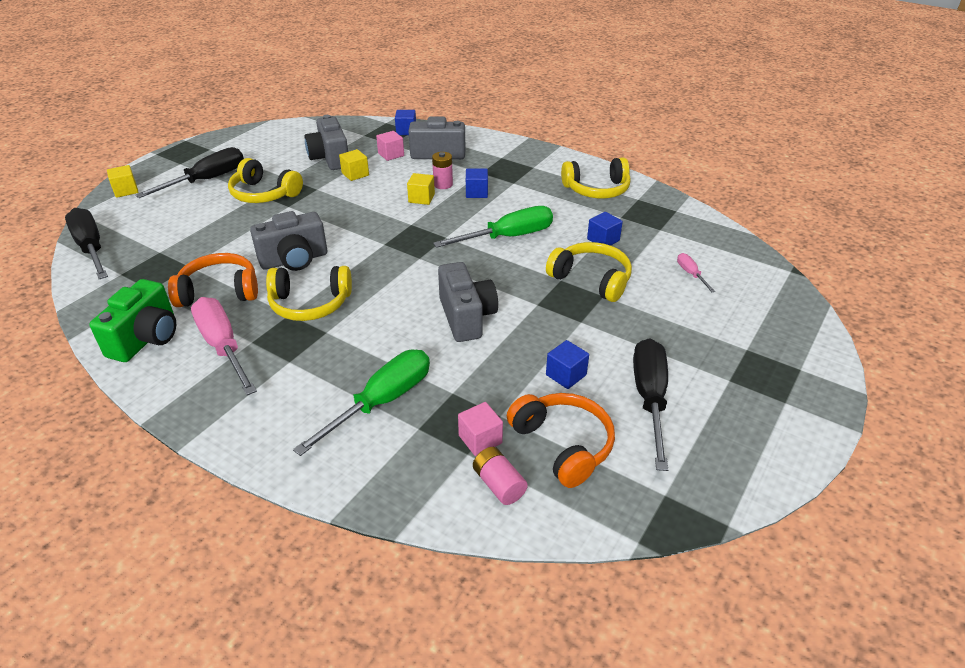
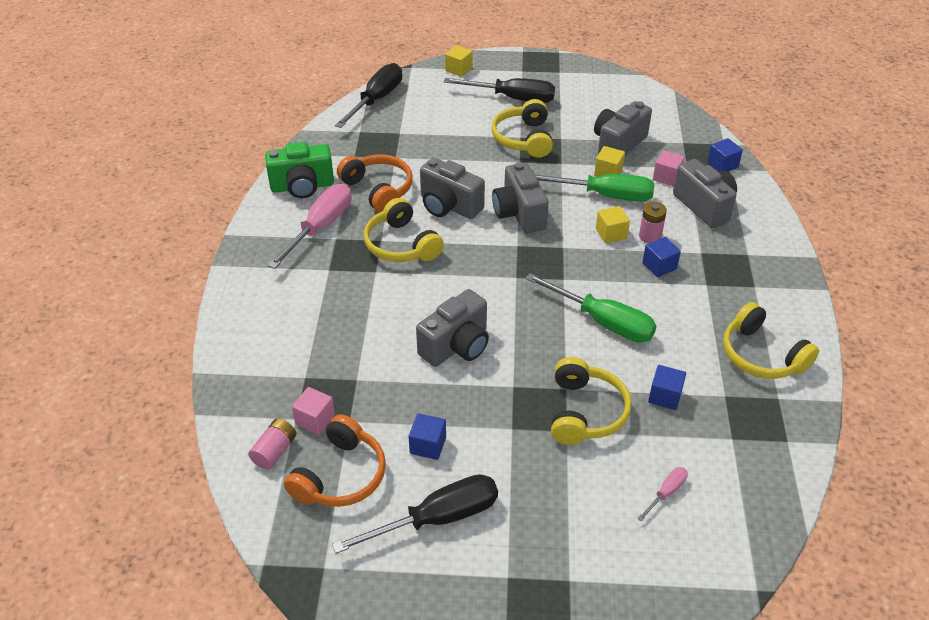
camera: 60 degrees right, 5 degrees up
(349, 229) = (519, 213): none -> grey camera
(382, 401) = (319, 342): green screwdriver -> green screwdriver (605, 195)

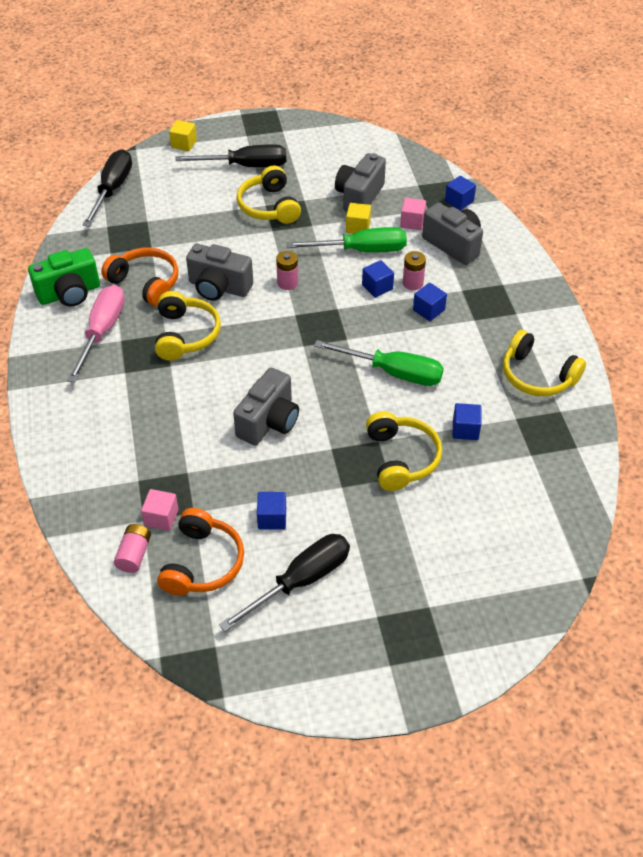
camera: 15 degrees left, 5 degrees up
(401, 245) = (186, 334): yellow headphones -> yellow headphones turned 135 degrees counterclockwise
(519, 213) = (287, 283): grey camera -> pink battery
(611, 234) = (377, 287): yellow cube -> blue cube
(666, 492) = (489, 514): pink screwdriver -> none

